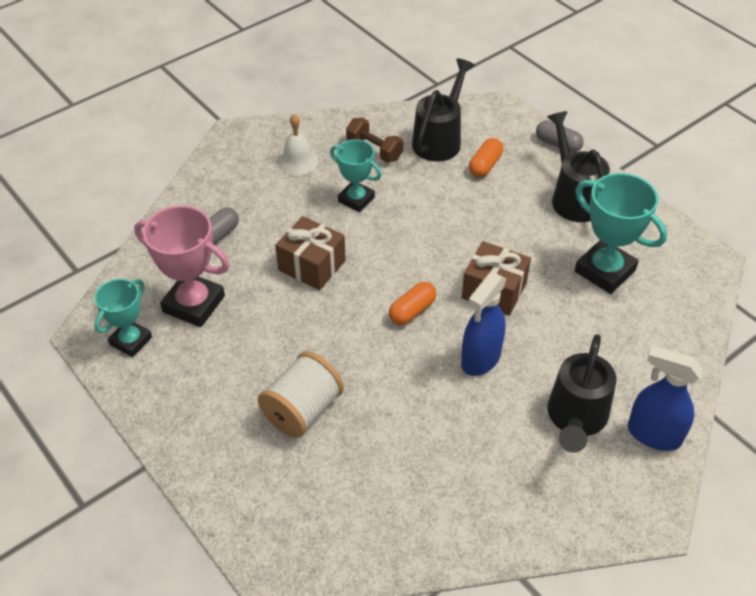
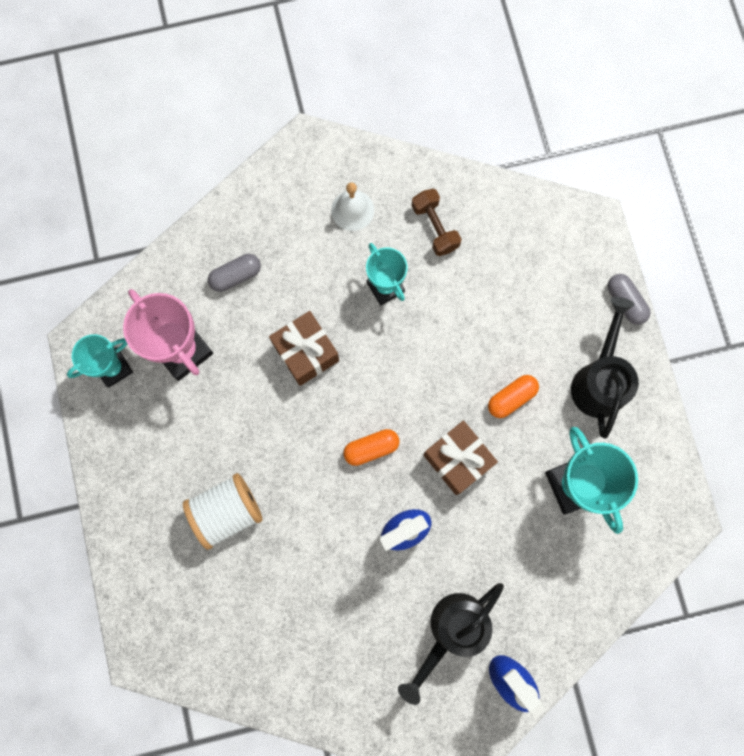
camera: 25 degrees right, 30 degrees up
(439, 139) = (507, 242): black watering can -> none
(485, 165) = (534, 298): orange capsule -> orange capsule (511, 398)

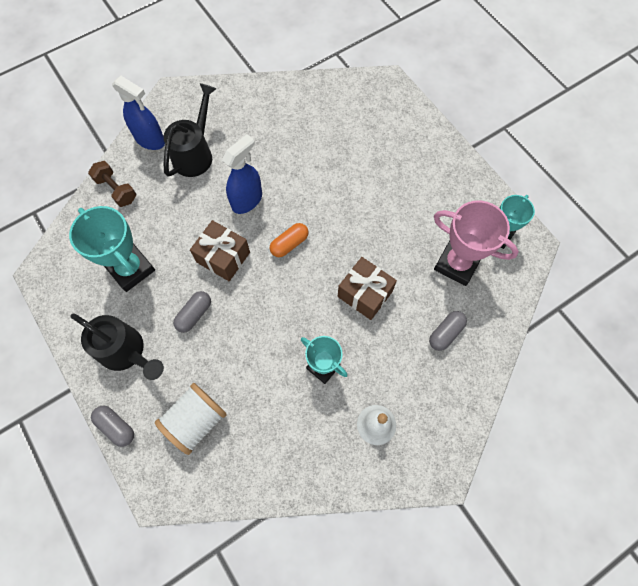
camera: 160 degrees right, 10 degrees down
(227, 511) = (373, 173): white spool -> white spool (196, 420)
(435, 227) = (300, 435): brown dumbbell -> brown dumbbell (116, 190)
(511, 398) = (194, 314): orange capsule -> grey capsule
(599, 380) = (126, 352): black watering can -> black watering can turned 45 degrees counterclockwise

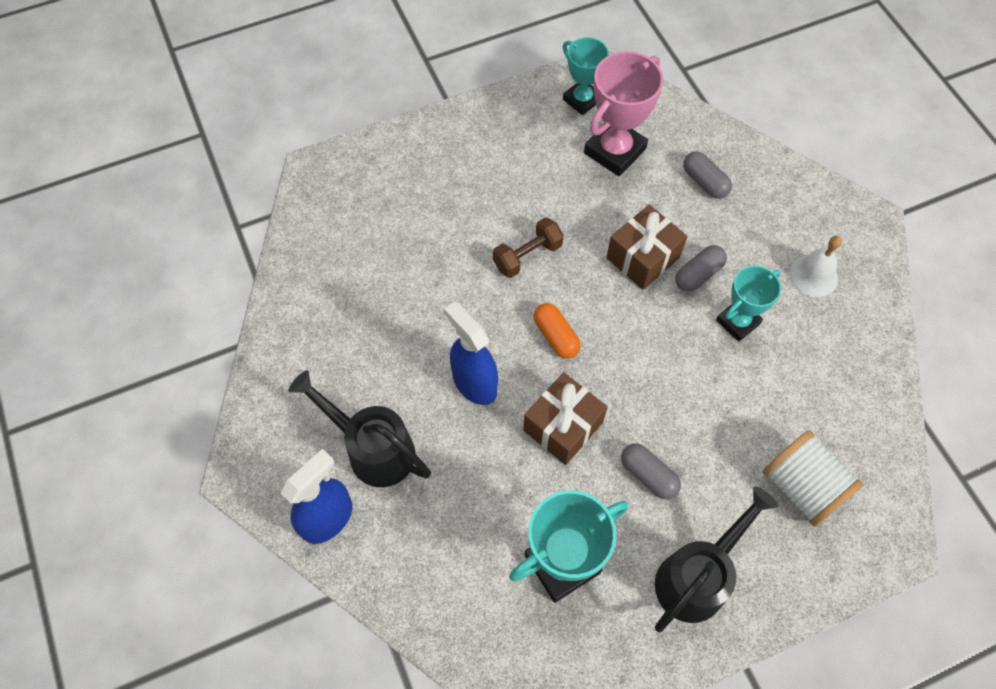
camera: 80 degrees left, 5 degrees down
(116, 190) = (413, 580): brown dumbbell -> brown dumbbell (527, 256)
(116, 427) = (807, 597): grey capsule -> grey capsule (698, 274)

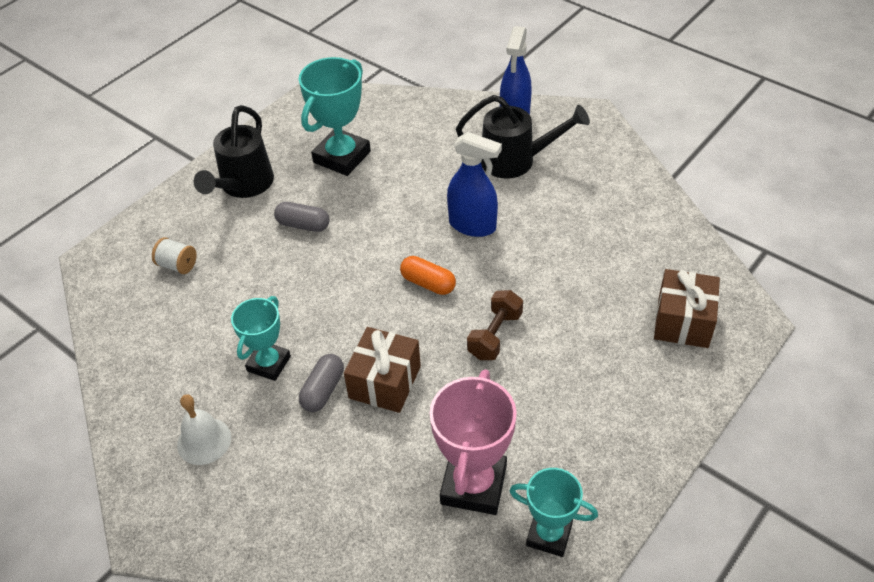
camera: 155 degrees right, 15 degrees down
(563, 426) = (385, 227): brown gift -> brown gift (683, 321)
(704, 182) = (355, 494): grey capsule -> none
(802, 486) = (177, 265): white spool -> white spool, size x0.54

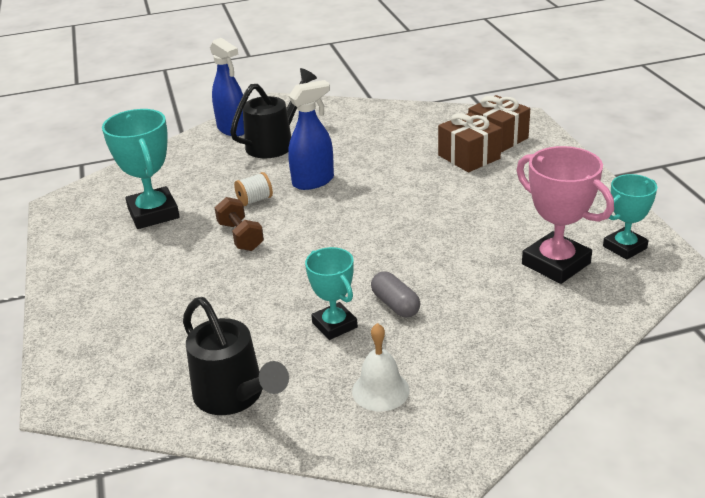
camera: 55 degrees left, 15 degrees down
(177, 265) = (149, 344): white spool -> white spool (255, 200)
(243, 185) = (106, 274): black watering can -> black watering can (234, 396)
(303, 225) = (202, 257): grey capsule -> none
(385, 382) = (420, 271): brown gift -> brown gift (469, 157)
(428, 283) = (345, 219): orange capsule -> none
(495, 335) = (429, 208): brown dumbbell -> brown dumbbell (240, 236)

